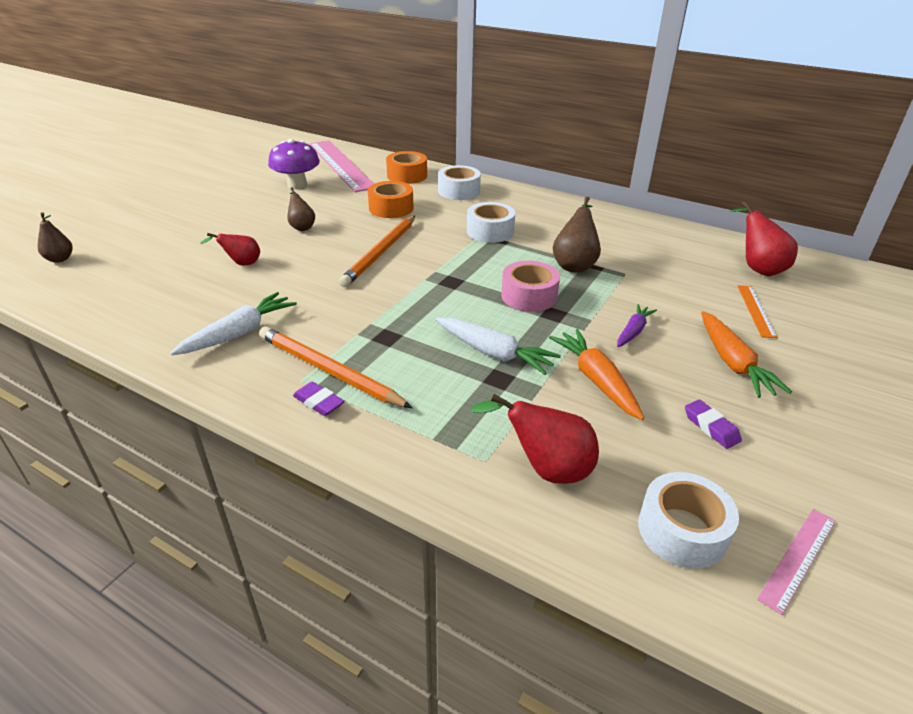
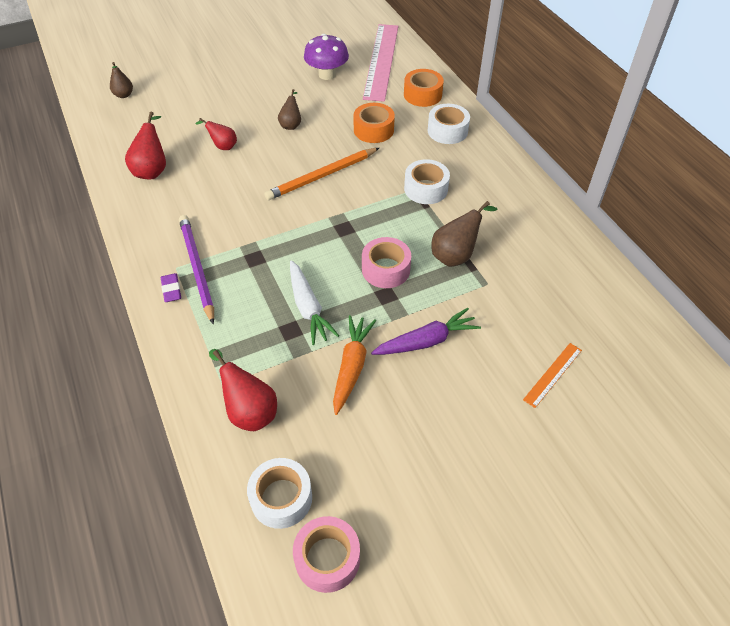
camera: 35 degrees right, 15 degrees up
(239, 333) = (173, 211): white carrot -> none
(328, 371) = (197, 268): orange pencil -> purple pencil
(633, 331) = (426, 341): purple carrot -> purple carrot, size x1.57
(711, 427) = (385, 446): purple eraser -> none
(732, 363) = (468, 408): orange carrot -> none
(757, 268) = (614, 335): red pear -> red pear (152, 170)
(798, 558) = (327, 558): pink ruler -> pink tape

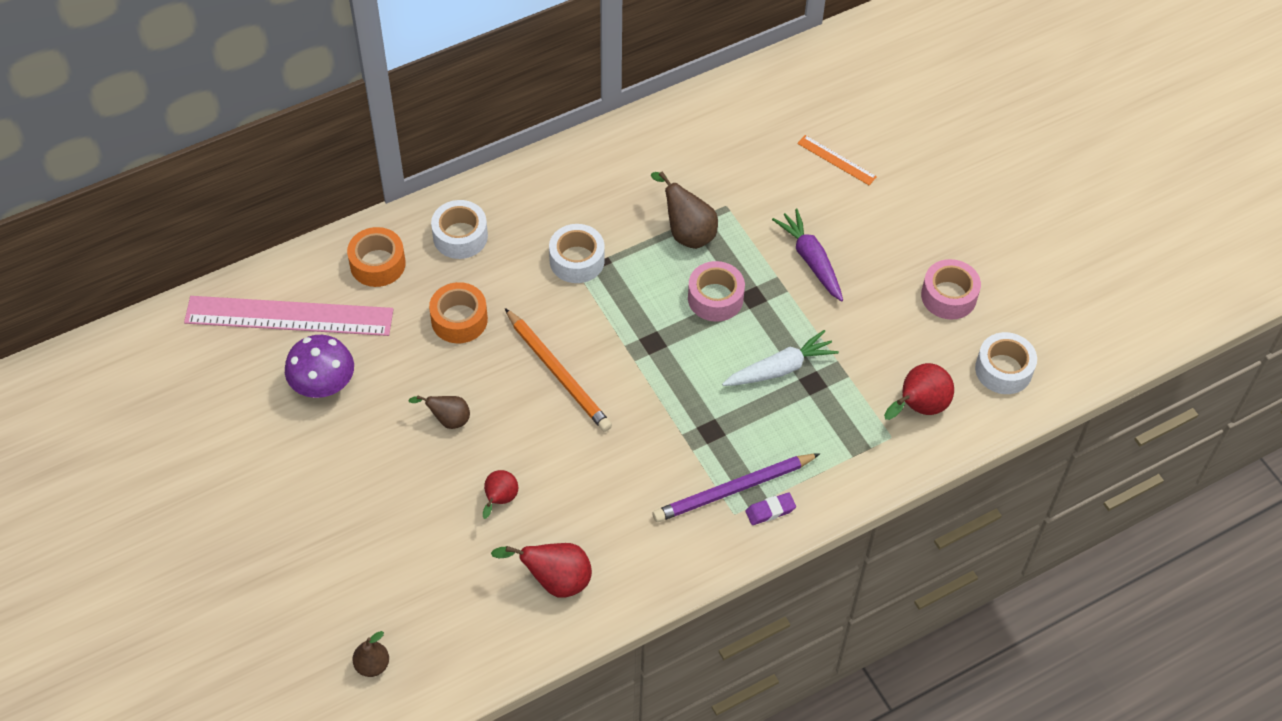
camera: 95 degrees left, 5 degrees up
(327, 558) = (1050, 330): pink tape -> pink tape (948, 296)
(352, 367) = (852, 323): orange carrot -> none

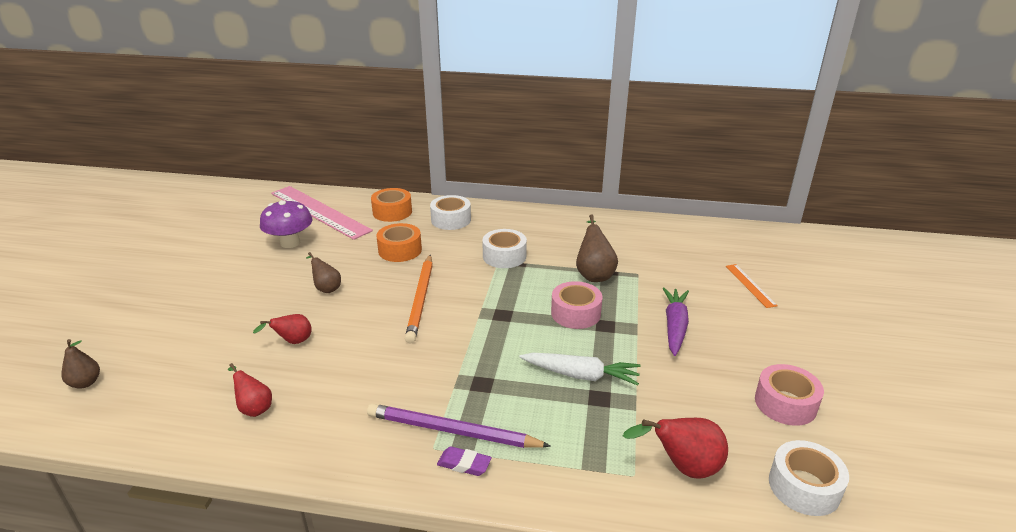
camera: 40 degrees right, 25 degrees down
(555, 580) = (254, 408): red pear -> red pear, size x0.64

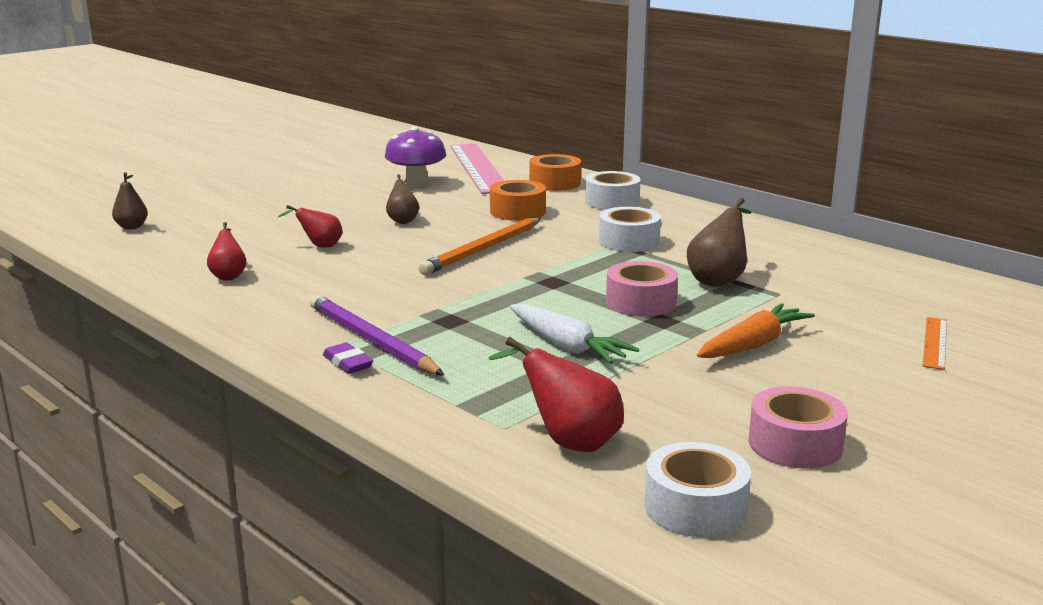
camera: 35 degrees right, 10 degrees down
(675, 326) = (753, 345): purple carrot -> orange carrot

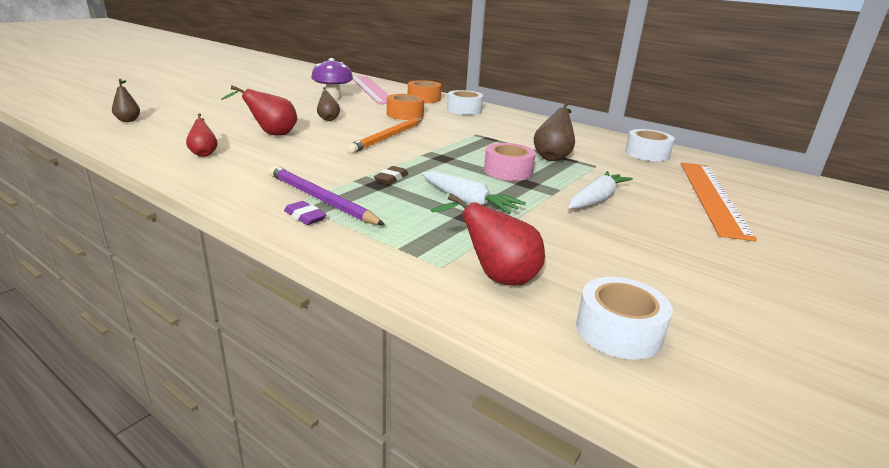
camera: 10 degrees left, 5 degrees up
(319, 246) = (271, 134): red pear -> red pear, size x1.56
(471, 313) = (391, 179): none -> brown eraser
(629, 241) = (484, 133): white tape -> white tape (647, 153)
(753, 345) = (596, 199): orange carrot -> white carrot
(795, 444) = (664, 273): pink tape -> none
(935, 342) = (712, 196): orange ruler -> orange ruler, size x2.23

